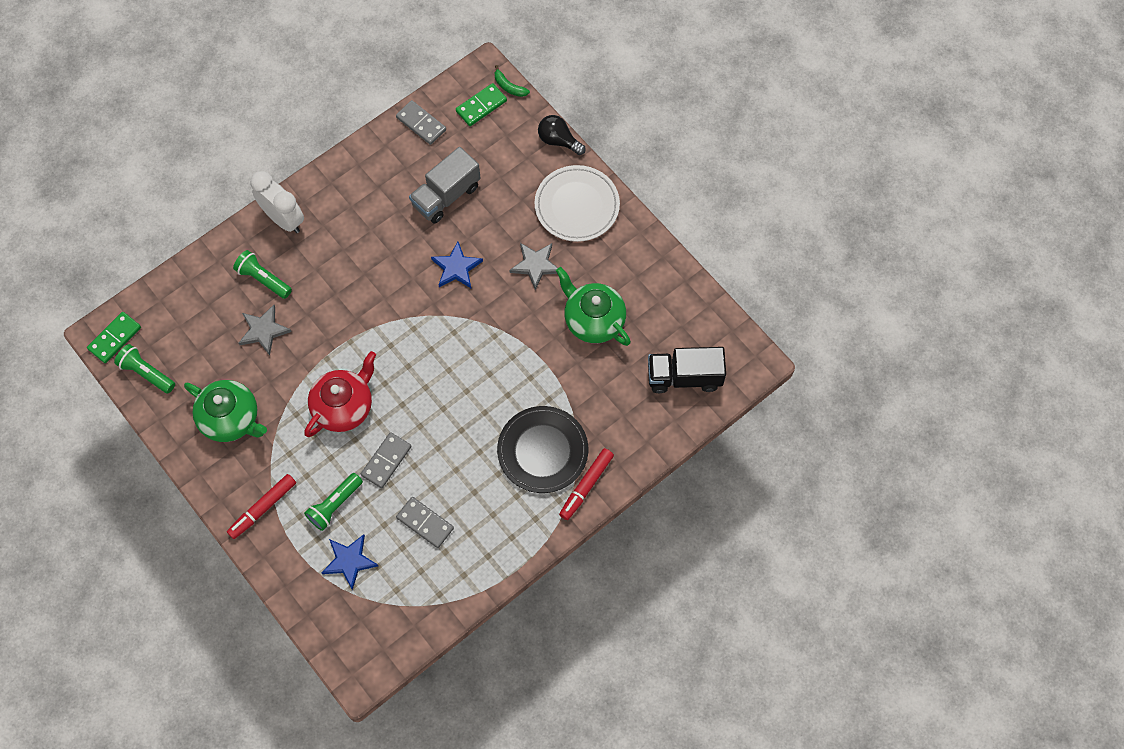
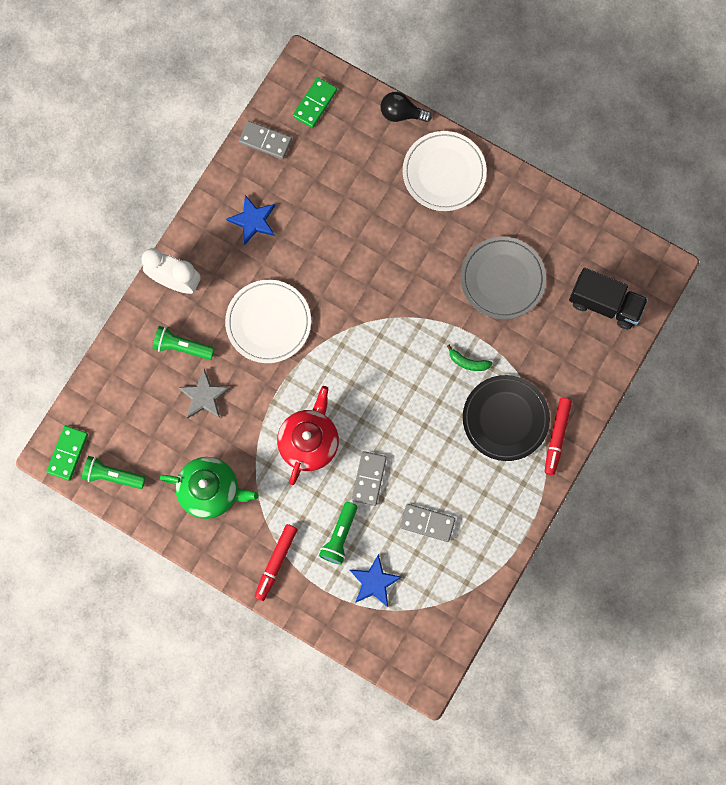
camera: 20 degrees left, 10 degrees up
(353, 284) = (268, 322): none -> white plate
(446, 196) = (318, 205): grey truck -> none
(456, 268) = (357, 272): blue star -> blue star (253, 220)
(509, 86) = (333, 74): green banana -> green banana (468, 362)
(535, 265) = (429, 244): grey star -> none
(593, 320) = (502, 279): green teapot -> grey plate
(684, 377) = (604, 304): black truck -> black truck turned 135 degrees counterclockwise

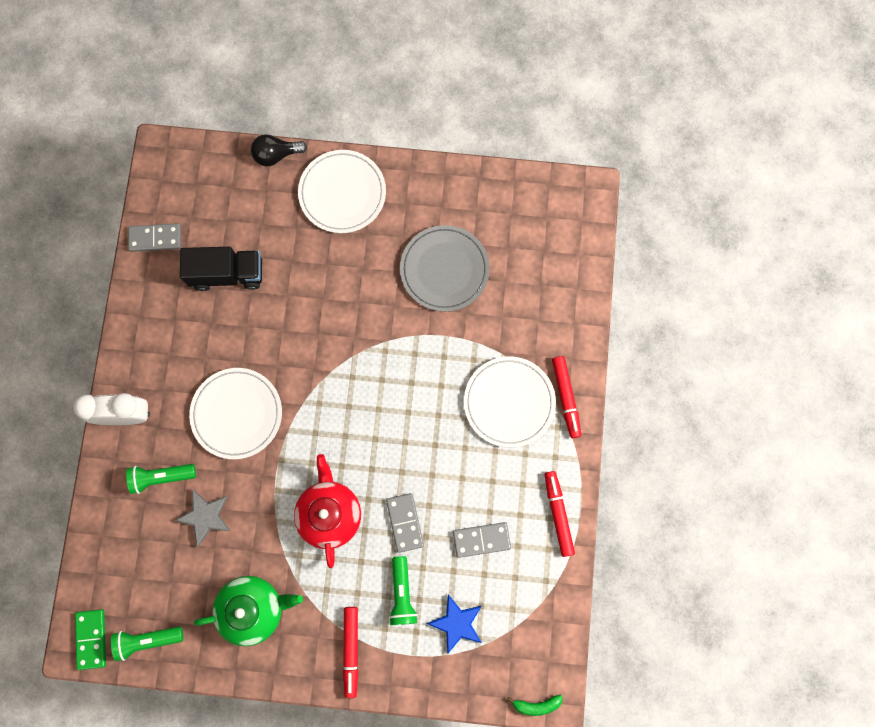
camera: 25 degrees left, 0 degrees up
(253, 220) = (177, 321): blue star -> none
(315, 103) = (188, 181): green domino -> none
(468, 362) = (448, 364): green banana -> green banana (536, 705)
(503, 532) = (558, 514): none -> red marker
(505, 418) = (509, 402): black plate -> white plate
(604, 304) = (551, 250): black truck -> black truck (227, 274)

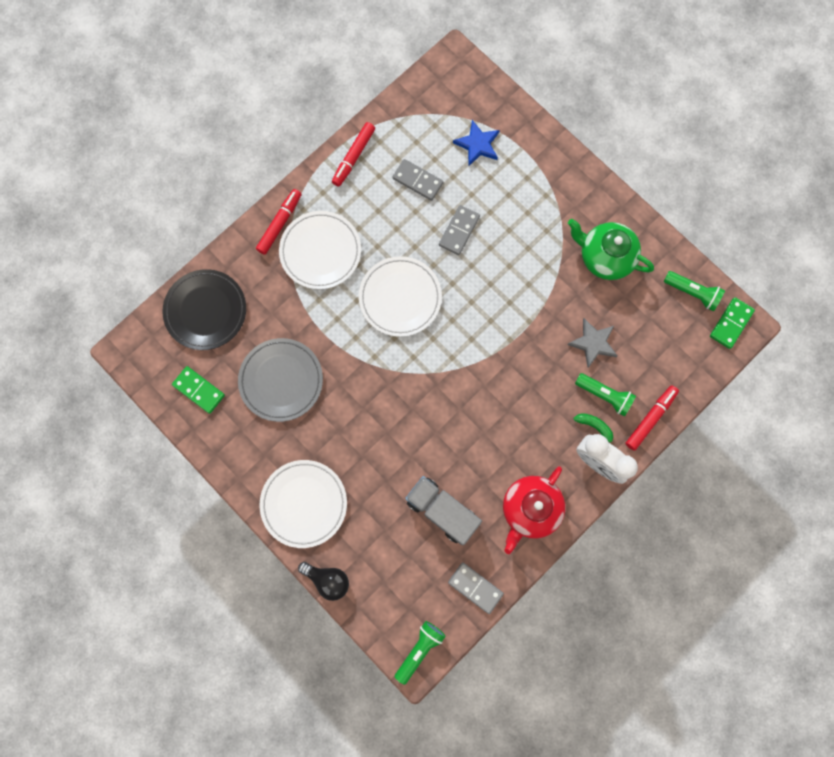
camera: 140 degrees left, 0 degrees up
(227, 274) = (442, 511): black truck -> grey truck
(237, 414) = (516, 397): white plate -> white plate (400, 297)
(330, 513) = (505, 277): red teapot -> red teapot (530, 509)
(351, 650) = (560, 181): red marker -> red marker (650, 418)
(402, 594) = (498, 189): green flashlight -> green flashlight (419, 649)
(503, 209) = (199, 390): none -> green domino
(536, 705) = (468, 62): green banana -> green banana (595, 426)
(557, 274) = (205, 311): none -> black plate

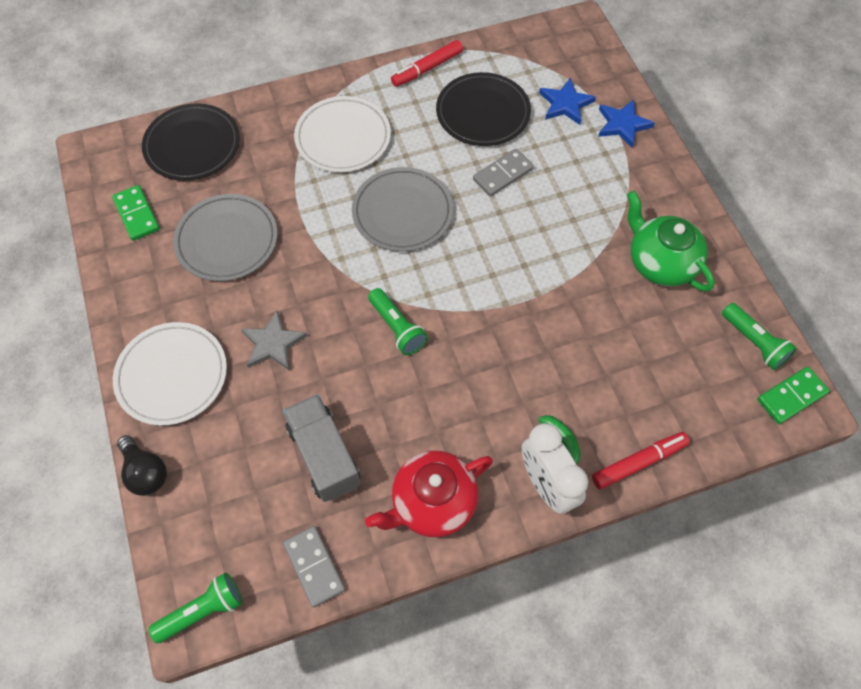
camera: 25 degrees right, 15 degrees down
(280, 224) = (316, 98): red marker -> none
(400, 297) = (402, 212): white plate -> grey plate
(418, 181) = (483, 113): grey domino -> black plate
(529, 146) = (622, 125): none -> blue star
(593, 343) = (604, 347): grey star -> grey star (273, 343)
(604, 395) = (591, 411): green flashlight -> green flashlight (397, 328)

